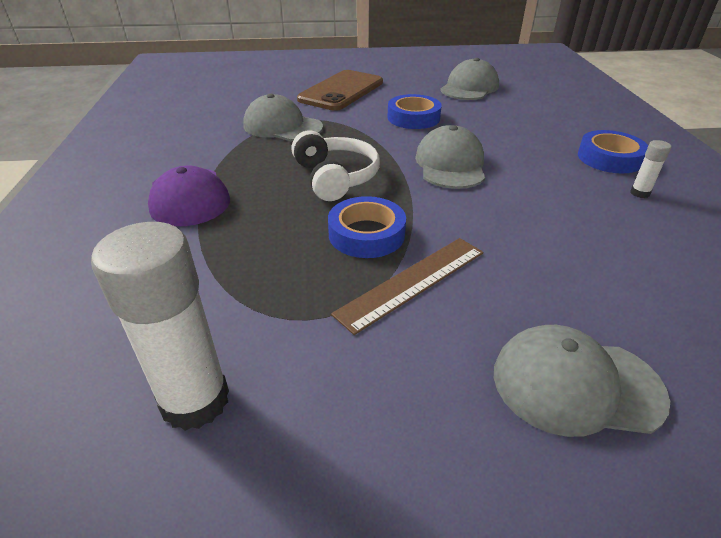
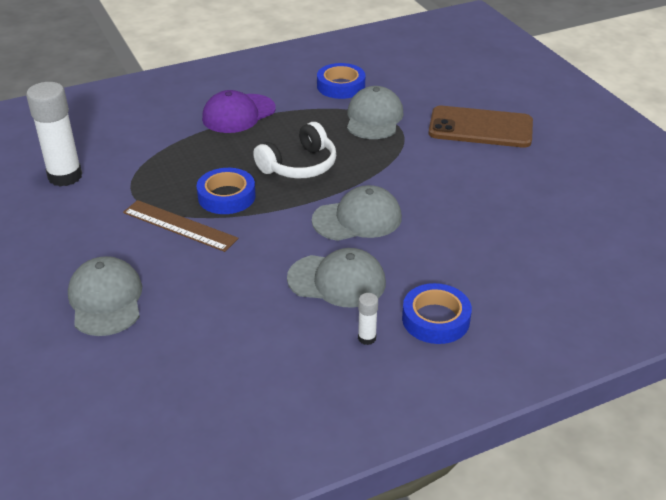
camera: 70 degrees right, 0 degrees up
(413, 118) = (446, 182): blue tape -> blue tape (341, 86)
(469, 87) = (565, 207): grey cap -> grey cap (337, 281)

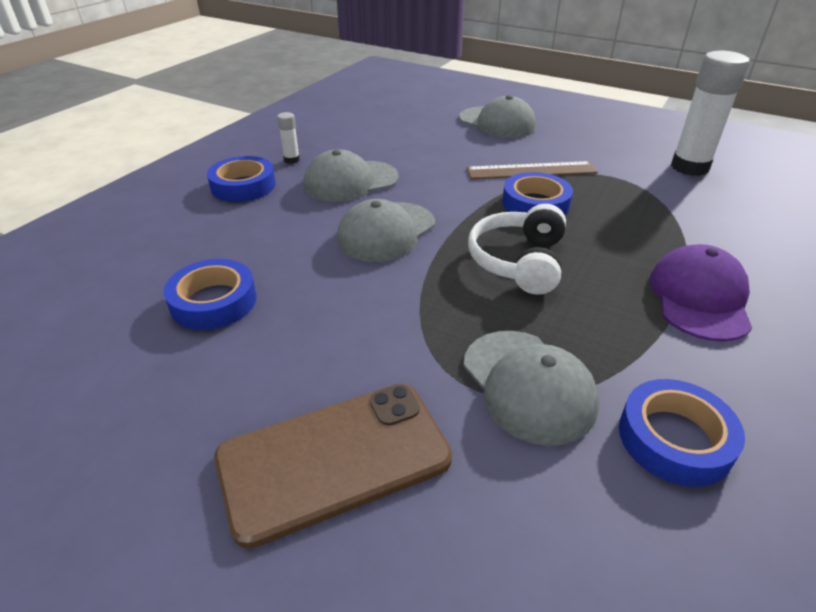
camera: 145 degrees right, 0 degrees up
(506, 215) = (213, 301): none -> blue tape

